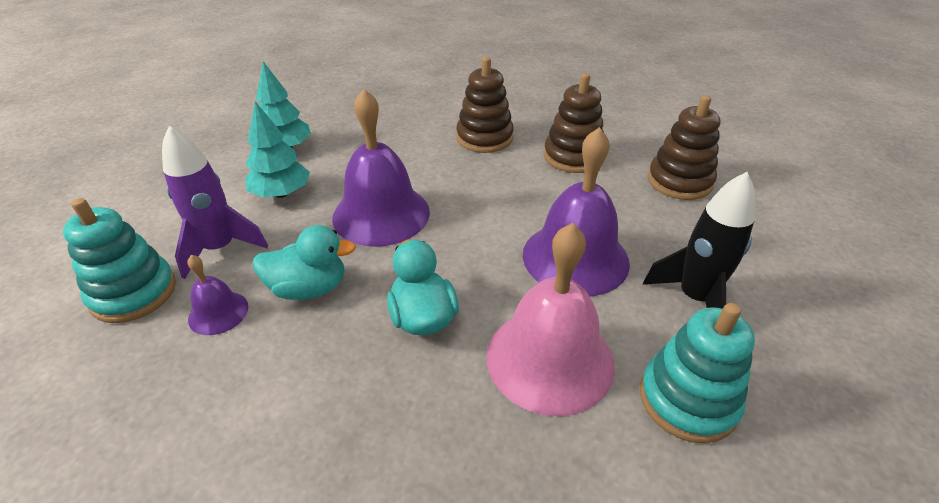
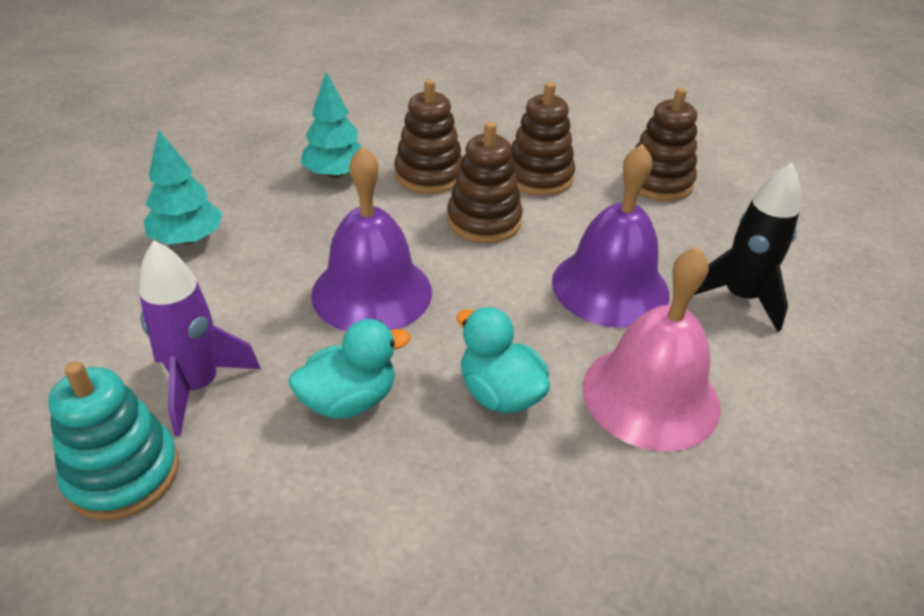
camera: 25 degrees left, 0 degrees up
(218, 312) = (258, 461): purple bell -> none
(281, 193) = (227, 298): turquoise tree -> turquoise tree (335, 174)
(503, 181) = (484, 221): none -> brown stacking toy
(687, 400) = (788, 394): turquoise stacking toy -> none

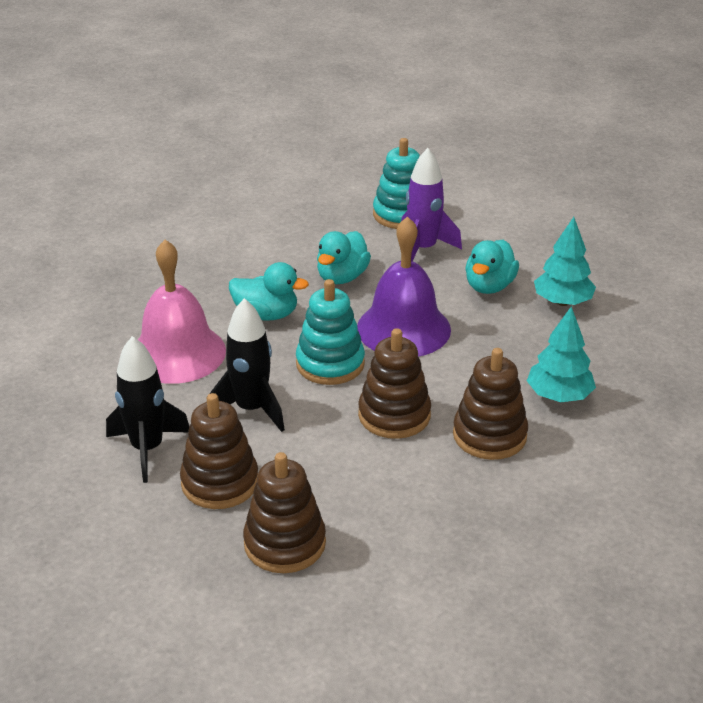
camera: 145 degrees right, 5 degrees down
(218, 292) = (489, 286): none -> turquoise duck
(489, 293) = (330, 364): none -> turquoise stacking toy
(538, 177) = (398, 486): brown stacking toy -> brown stacking toy (220, 482)
(610, 287) = (251, 409): purple bell -> black rocket

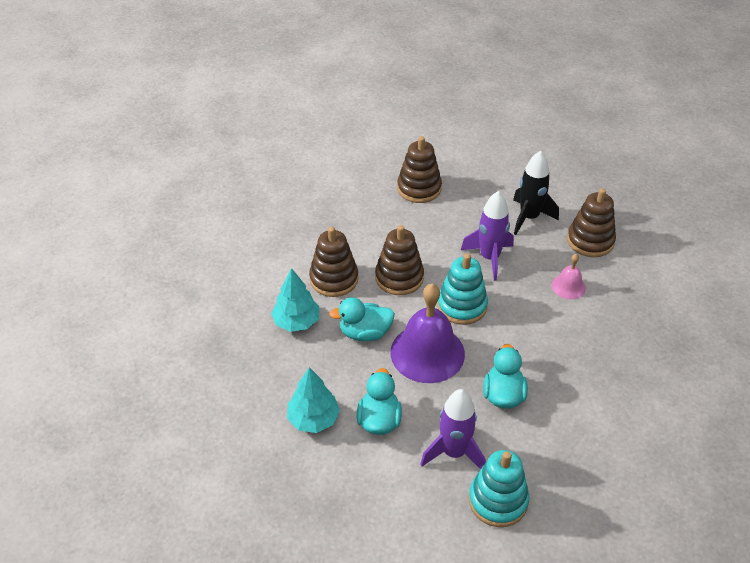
camera: 160 degrees right, 10 degrees up
(177, 353) = (568, 286): pink bell -> pink bell, size x0.49
(220, 482) = (474, 210): brown stacking toy -> brown stacking toy (590, 241)
(251, 409) = (489, 258): black rocket -> purple rocket
(266, 315) = (534, 337): turquoise duck -> turquoise duck (365, 333)

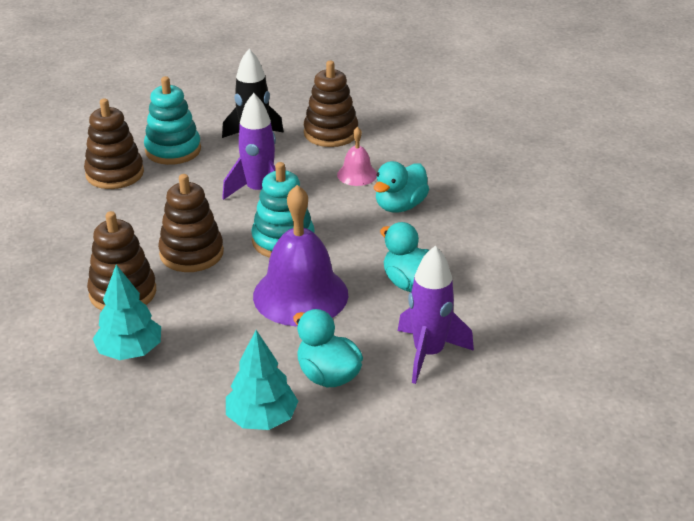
camera: 45 degrees left, 10 degrees down
(365, 333) = (217, 316): turquoise duck -> turquoise duck (400, 206)
(498, 500) = (512, 362): turquoise stacking toy -> turquoise stacking toy (173, 150)

